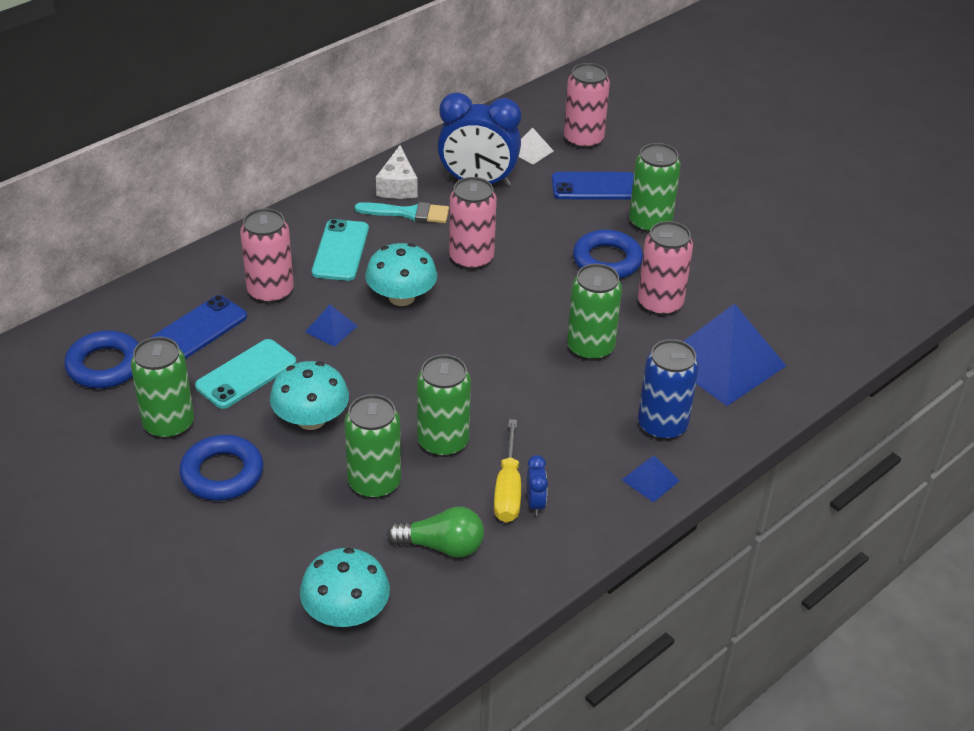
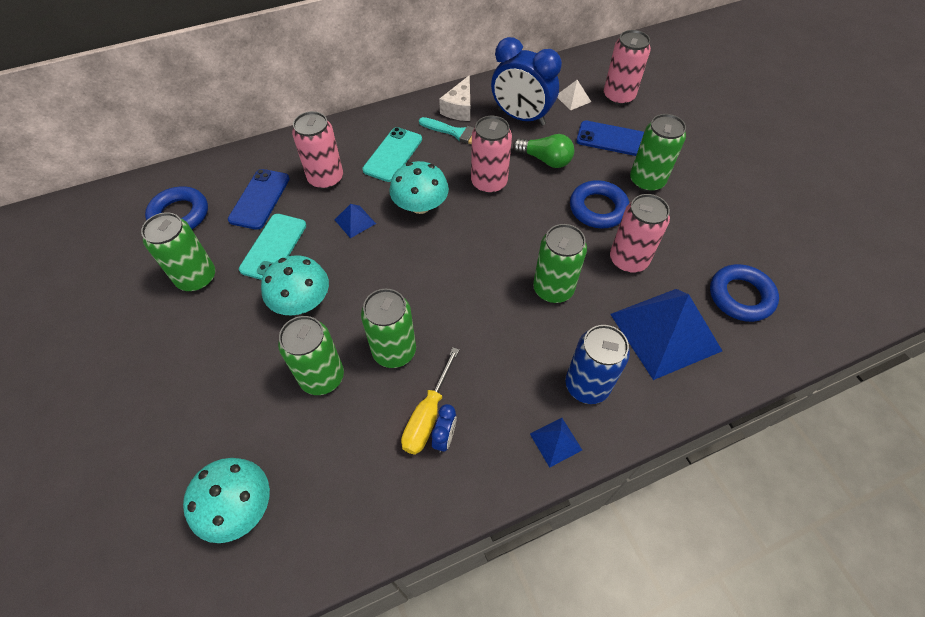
camera: 20 degrees right, 15 degrees up
(199, 329) = (260, 199): blue phone -> blue phone turned 45 degrees counterclockwise
(222, 473) = (212, 334): blue ring -> blue ring (740, 296)
(246, 374) = (274, 247): turquoise phone -> turquoise phone turned 45 degrees counterclockwise
(442, 546) = (348, 459): green light bulb -> green light bulb (545, 160)

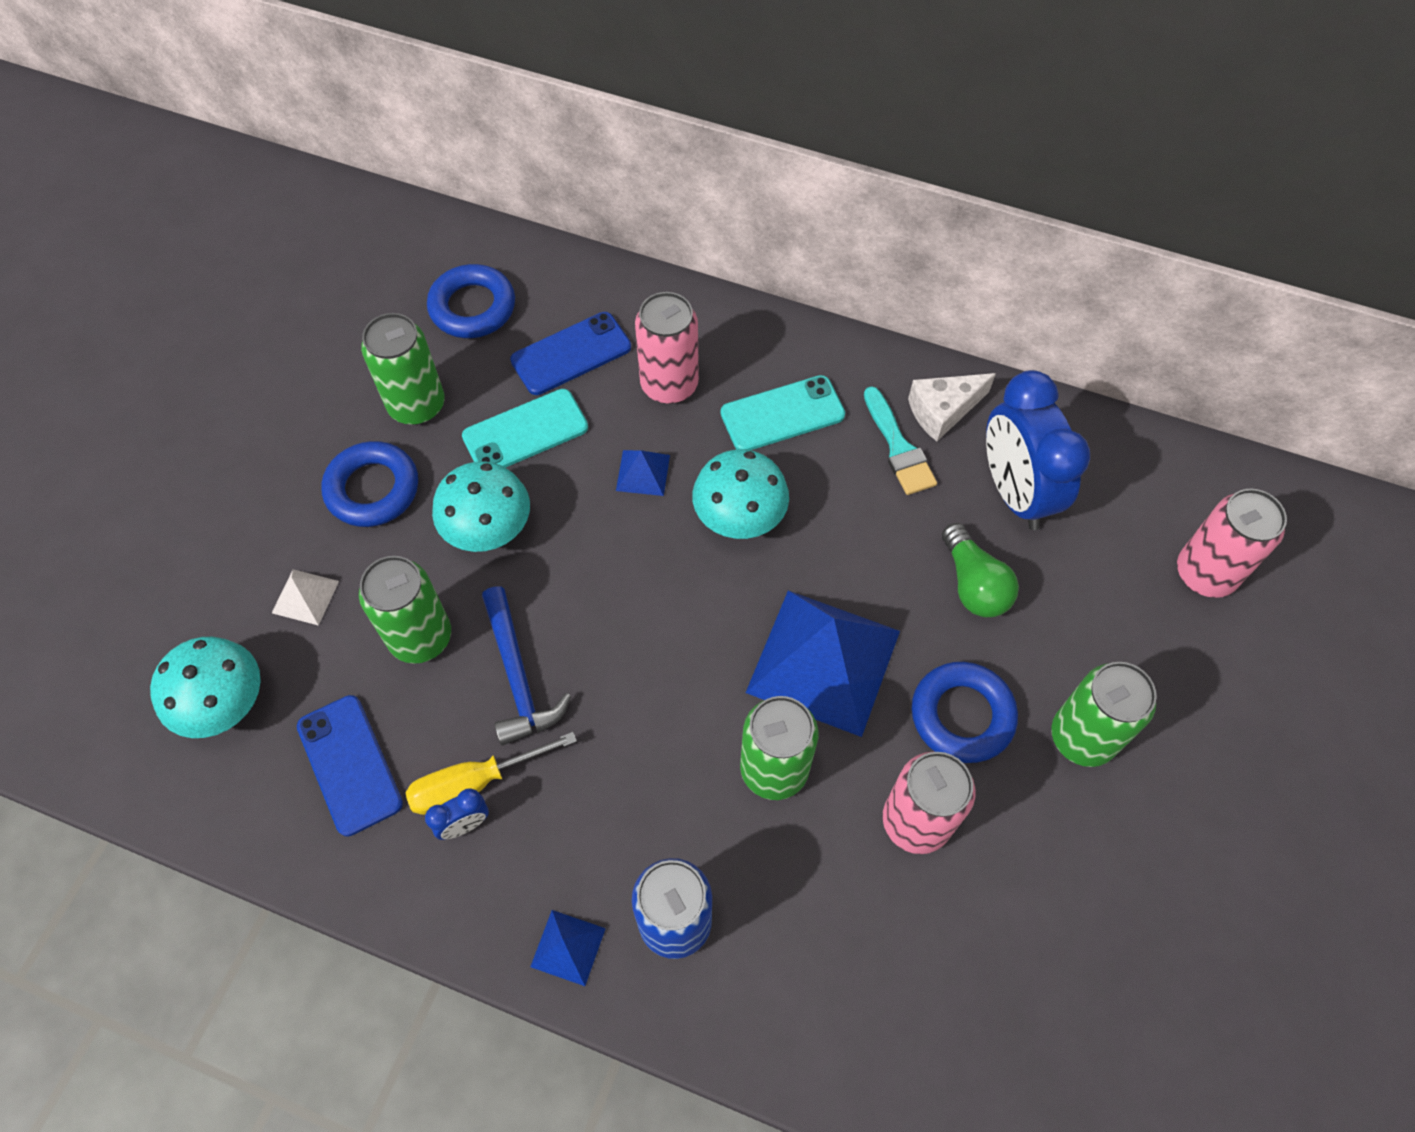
camera: 45 degrees right, 5 degrees up
(394, 351) = (518, 676): green can -> blue hammer
(489, 183) = (859, 555): pink can -> none
(573, 98) = (1128, 522): white pyramid -> white pyramid (305, 597)
(612, 139) = (1109, 632): blue phone -> blue phone (349, 764)
(665, 332) = (847, 956): blue pyramid -> blue pyramid (824, 661)
(740, 296) = (1008, 1012): blue ring -> blue ring (372, 489)

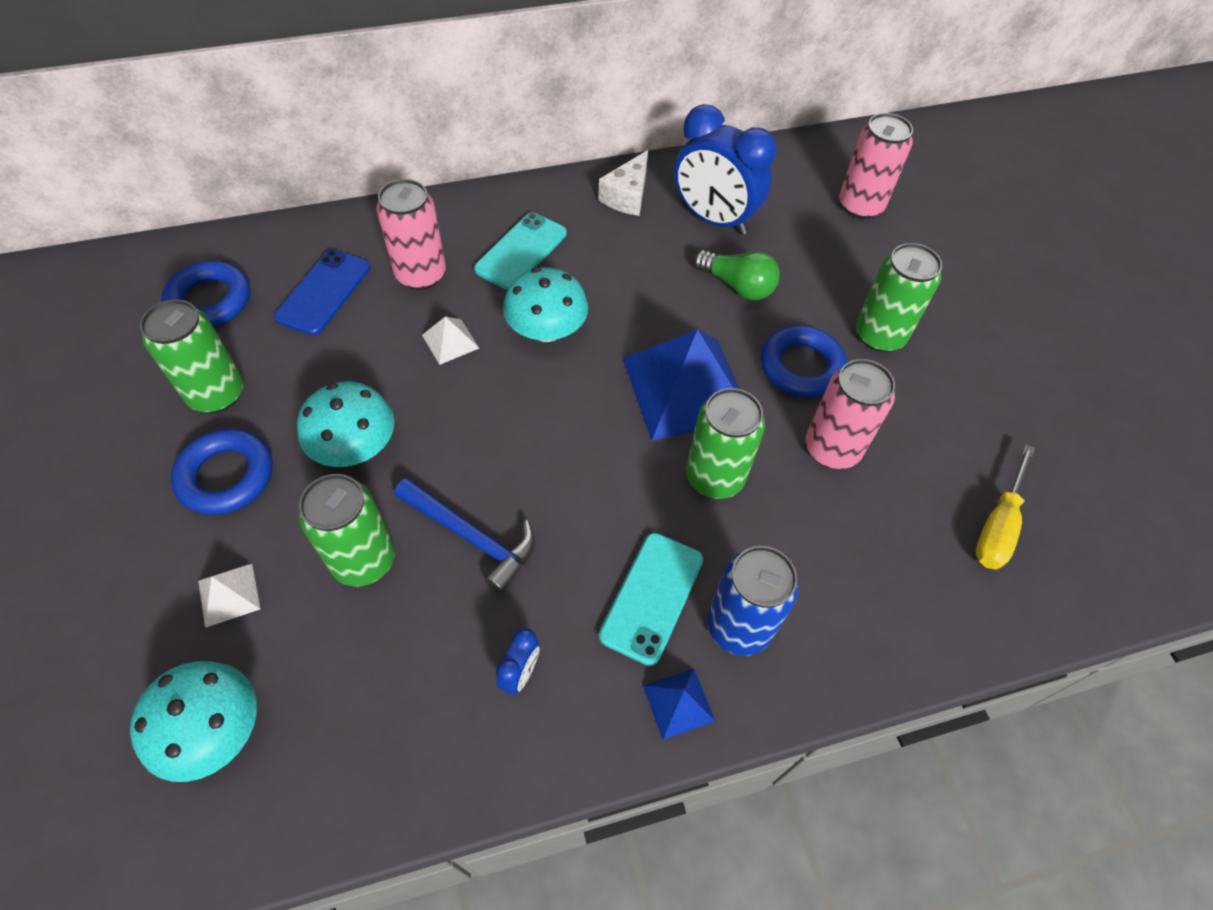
camera: 40 degrees left, 5 degrees down
(349, 764) = (381, 698): blue phone -> none
(474, 783) = (502, 638): yellow screwdriver -> yellow screwdriver (997, 526)
(525, 432) = (330, 364): turquoise phone -> turquoise phone (652, 597)
(643, 472) = (450, 341): blue pyramid -> white pyramid
(898, 447) = (618, 231): turquoise brush -> none

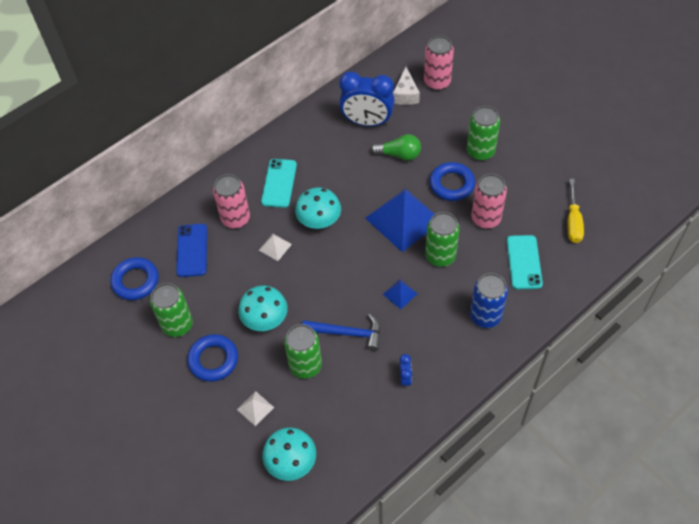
camera: 20 degrees left, 0 degrees up
(627, 196) = (314, 127): white cheese -> white cheese (405, 94)
(652, 597) = (442, 321): turquoise phone -> turquoise phone (524, 262)
(678, 703) = (477, 358): blue pyramid -> blue pyramid (400, 294)

